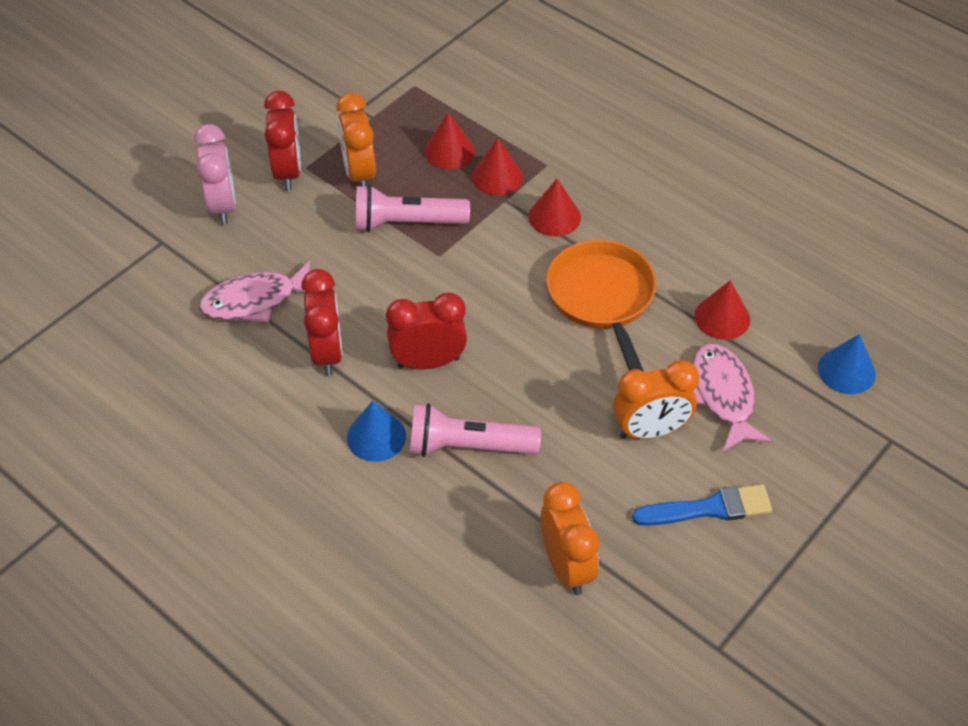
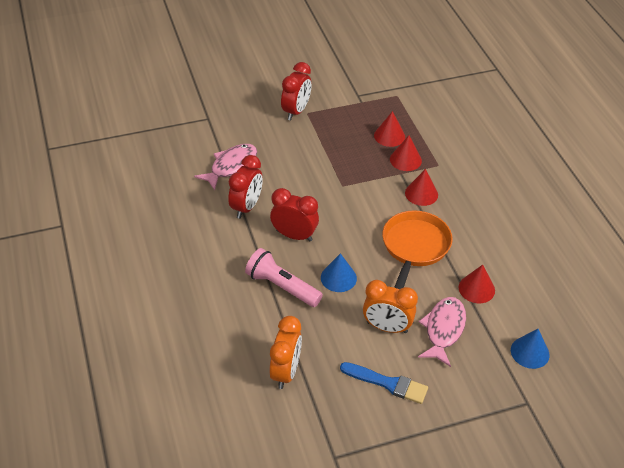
camera: 30 degrees right, 5 degrees down
(222, 206) = (250, 114): pink clock -> none
(255, 301) = (231, 166): pink fish -> pink fish turned 120 degrees clockwise
(359, 174) = (332, 127): orange clock -> none
(376, 436) = (239, 259): blue cone -> blue cone (338, 278)
(407, 223) = (338, 162): pink flashlight -> none

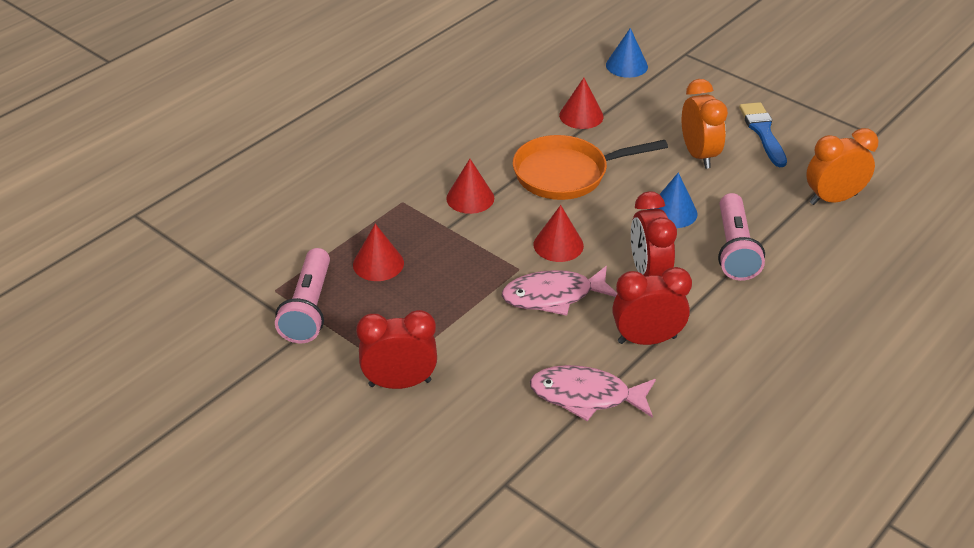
camera: 120 degrees left, 5 degrees down
(373, 101) = (309, 308): none -> pink flashlight
(405, 160) = (416, 232): red cone -> red cone (558, 245)
(443, 329) = (659, 120): pink fish -> pink fish (553, 296)

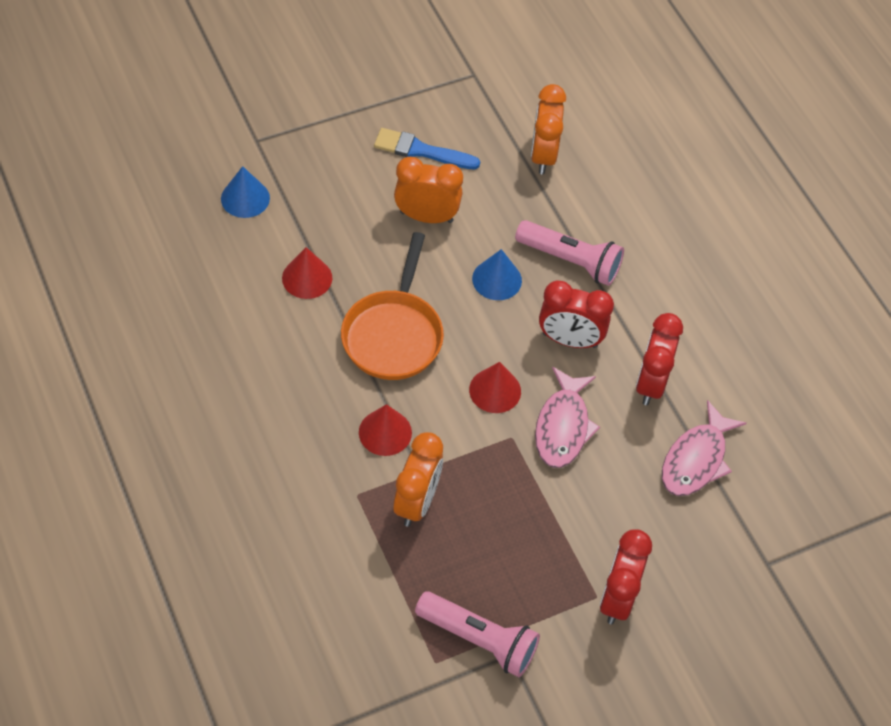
camera: 70 degrees left, 15 degrees up
(378, 263) = (443, 553): red cone -> none
(417, 234) = (416, 502): none -> orange clock

